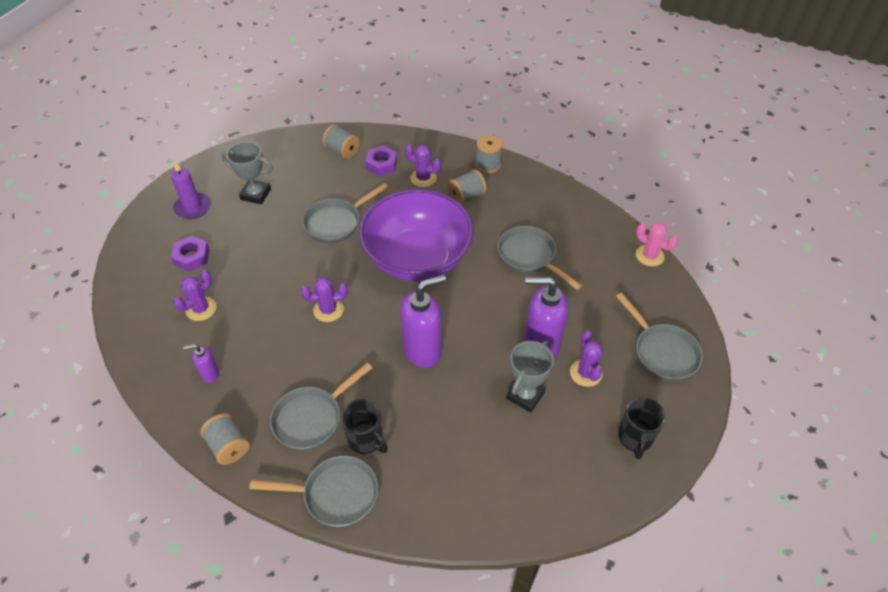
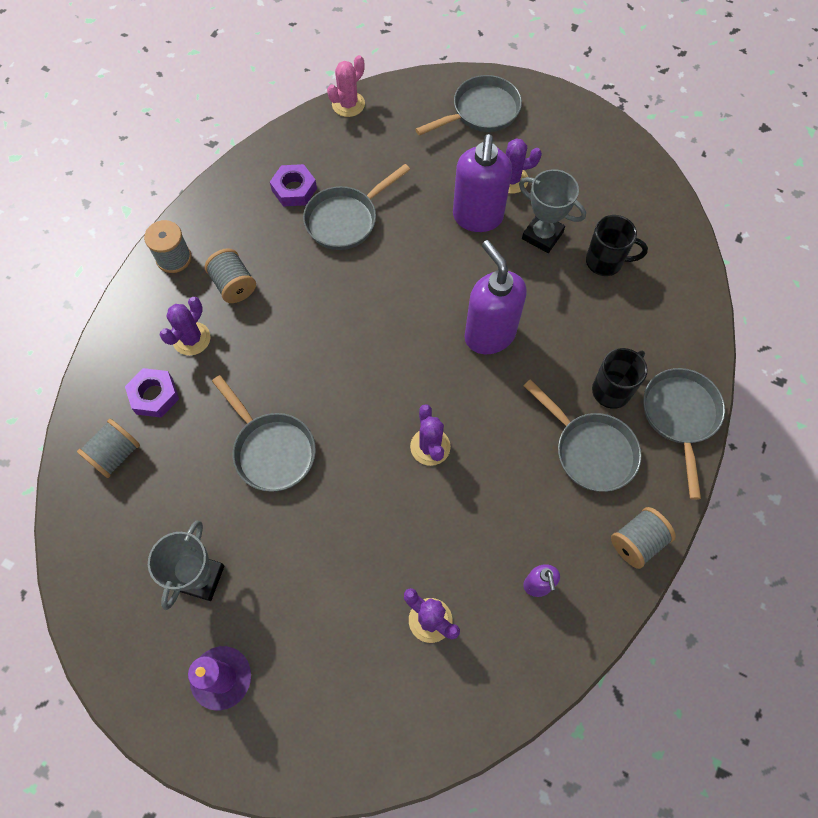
camera: 90 degrees left, 15 degrees up
(192, 257) = (330, 656): purple nut -> purple nut (294, 189)
(417, 259) = (345, 343): purple bowl -> none
(635, 438) = (584, 147): black mug -> black mug (605, 262)

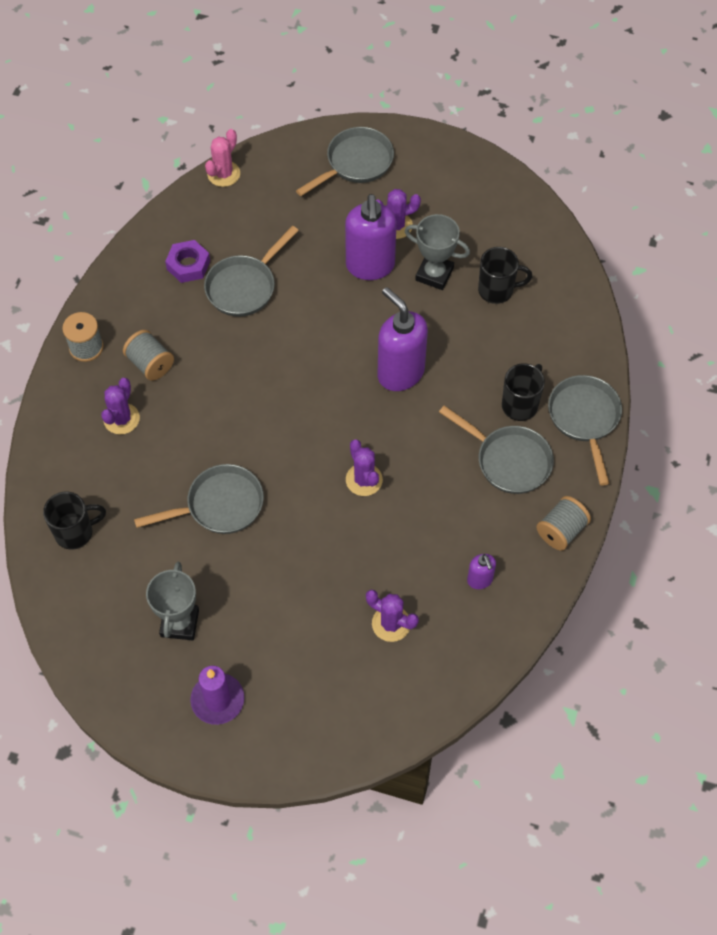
camera: 10 degrees left, 5 degrees down
(115, 455) = (75, 532): grey spool -> black mug
(154, 396) = (99, 475): purple nut -> none
(271, 450) = (219, 505): grey pan -> grey pan turned 60 degrees counterclockwise

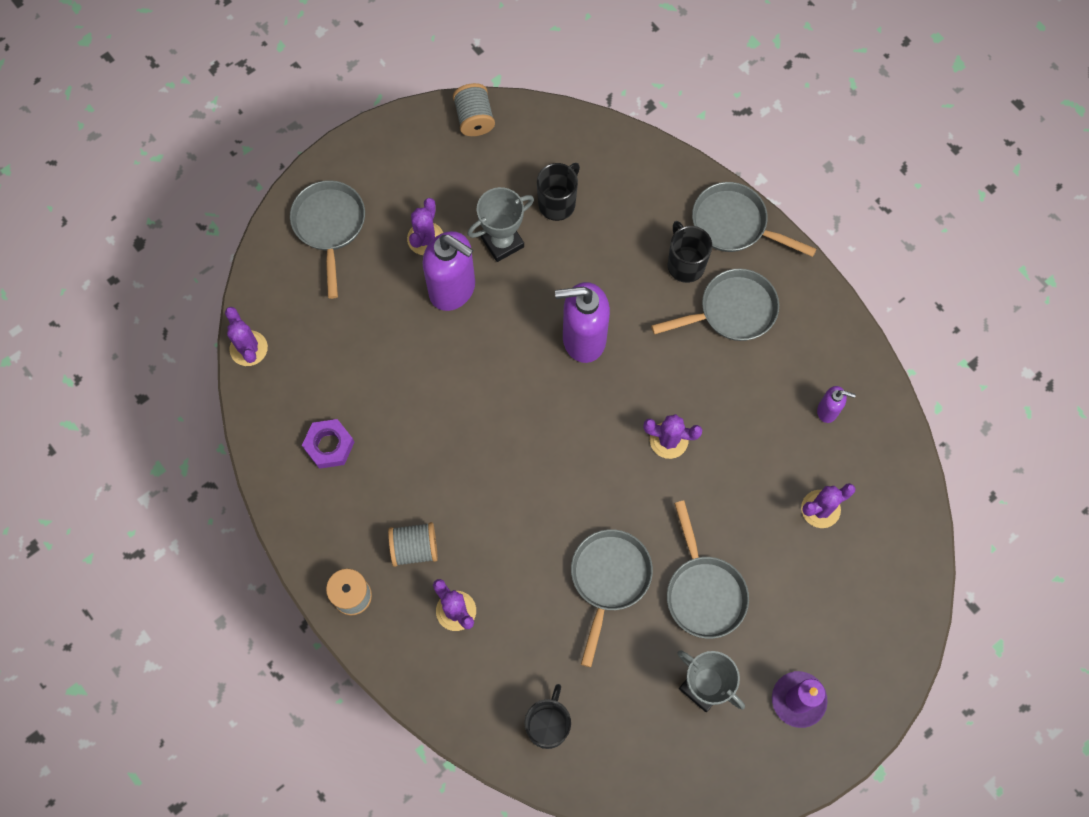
camera: 55 degrees left, 10 degrees up
(223, 174) = (248, 348): pink cactus -> purple cactus
(244, 286) = (392, 411): grey pan -> grey pan (703, 592)
(561, 531) = (825, 316): grey spool -> grey spool (474, 118)

